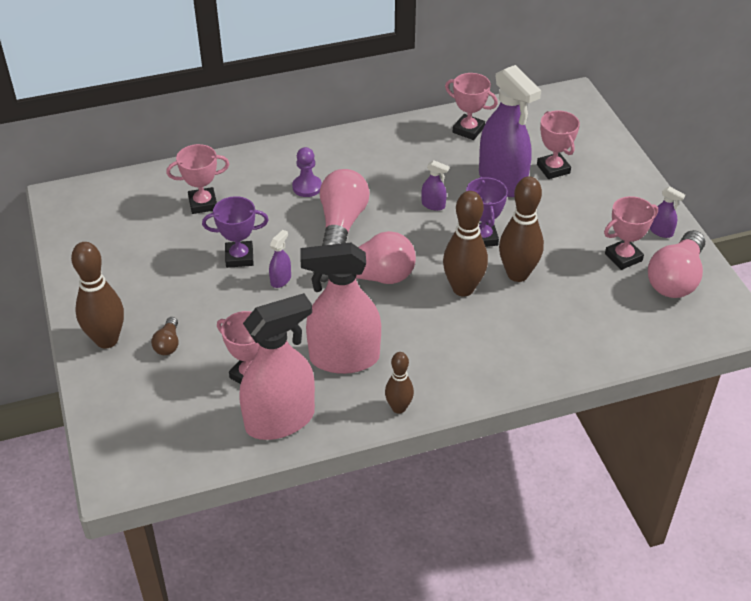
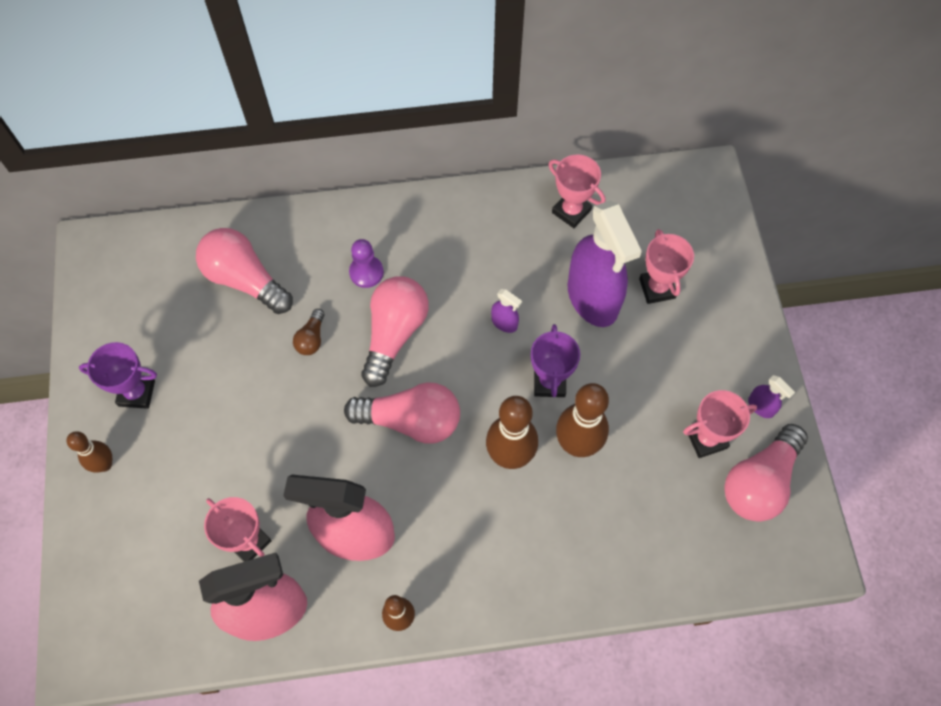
camera: 10 degrees right, 20 degrees up
(107, 340) = (104, 464): brown bowling pin -> brown bowling pin, size x0.59
(168, 344) = (169, 481): brown light bulb -> brown light bulb (311, 338)
(203, 204) = (245, 280): pink trophy -> pink light bulb
(239, 257) = (270, 367): purple trophy -> purple trophy (137, 393)
(281, 280) = (309, 408): purple spray bottle -> none

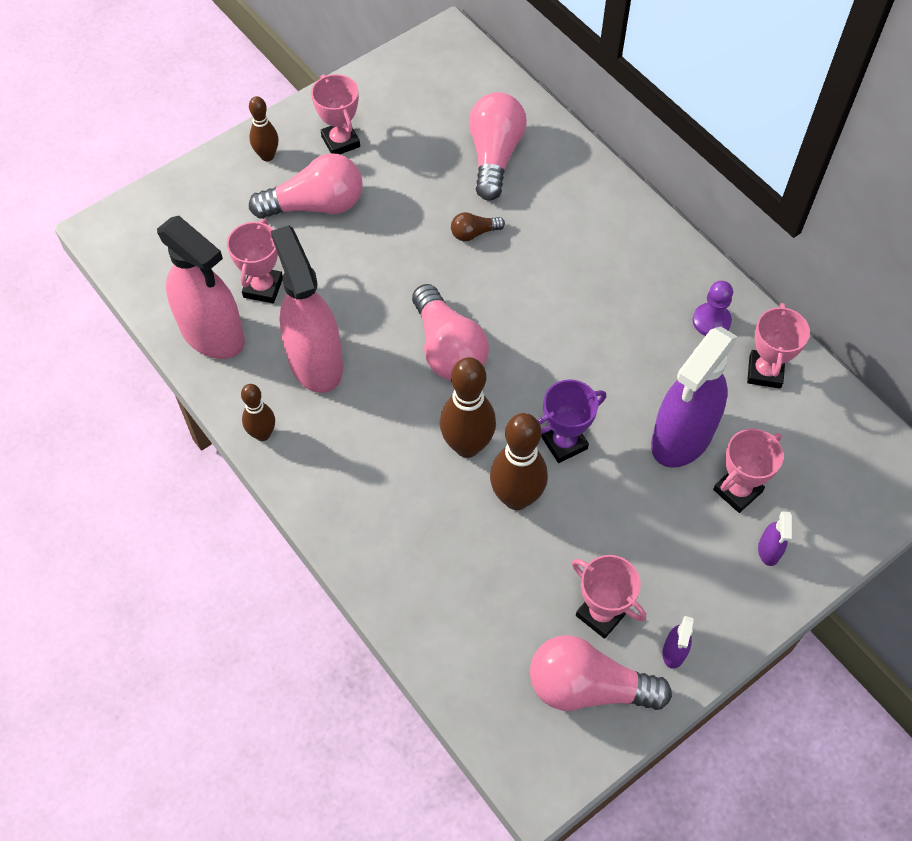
camera: 60 degrees right, 5 degrees down
(137, 393) = (340, 141): purple trophy -> pink trophy
(366, 272) = (568, 239): purple pawn -> purple pawn (711, 321)
(394, 334) = (523, 292): pink light bulb -> pink light bulb (315, 205)
(504, 323) = (599, 374): purple spray bottle -> purple spray bottle (769, 550)

